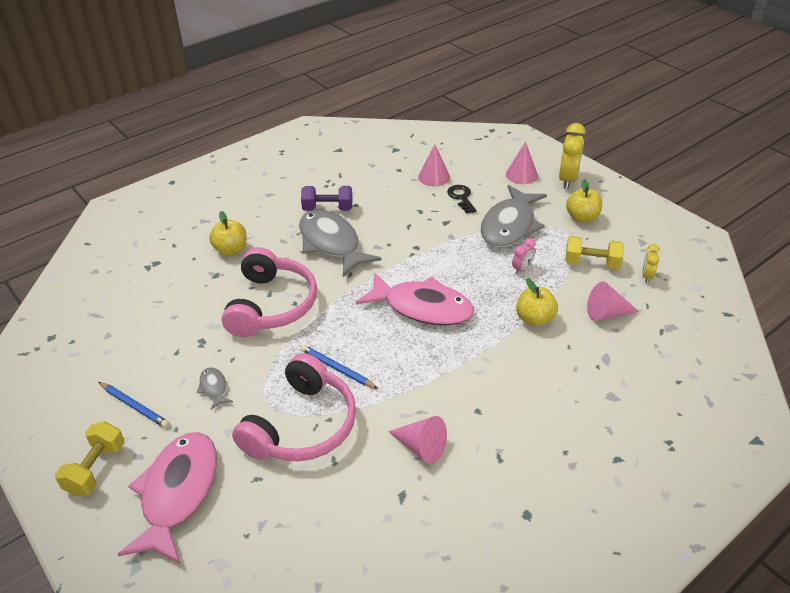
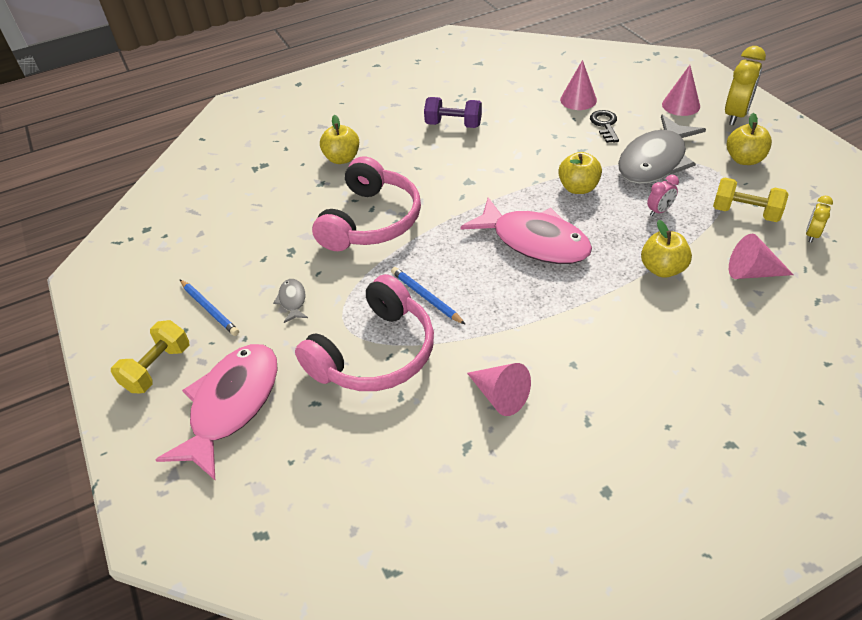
camera: 15 degrees right, 5 degrees up
(331, 243) = (449, 162): grey fish -> none
(450, 256) = (578, 188): none -> yellow apple

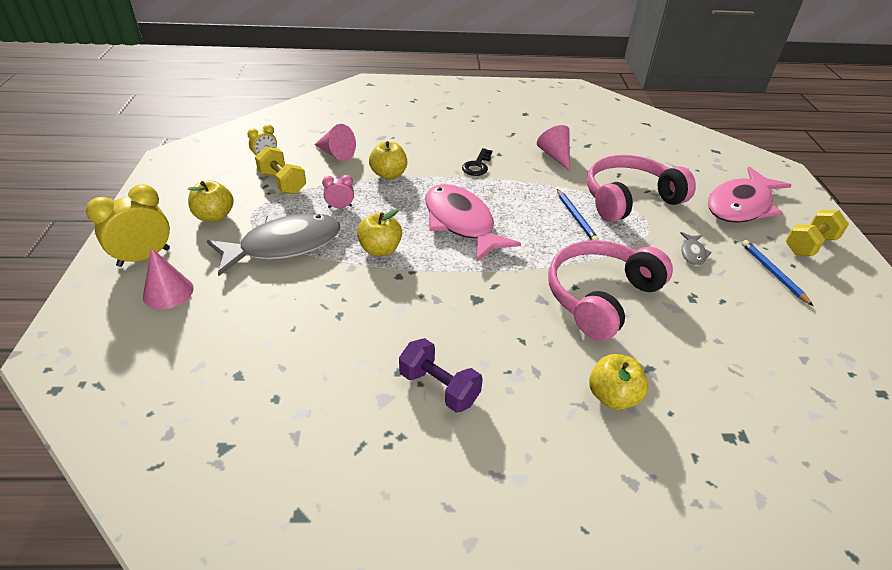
camera: 160 degrees left, 5 degrees down
(578, 100) = (255, 354): pink cone -> none
(605, 125) = (273, 304): black key -> black key (477, 165)

